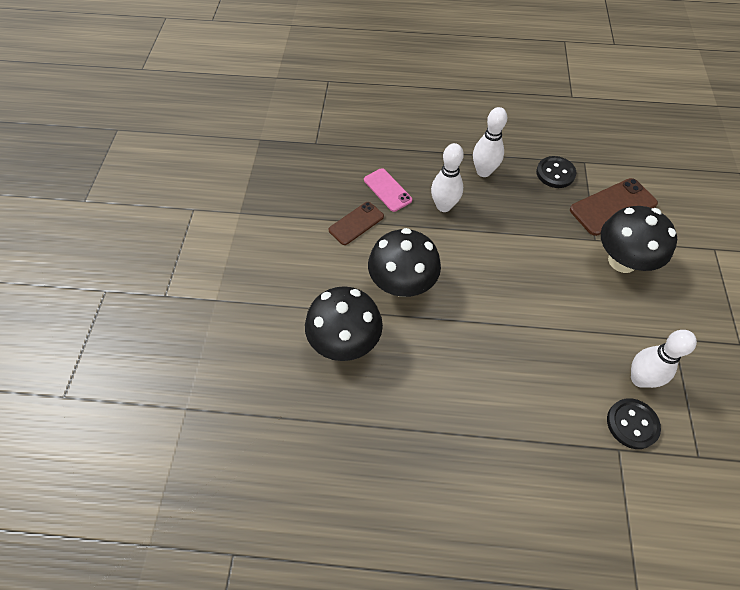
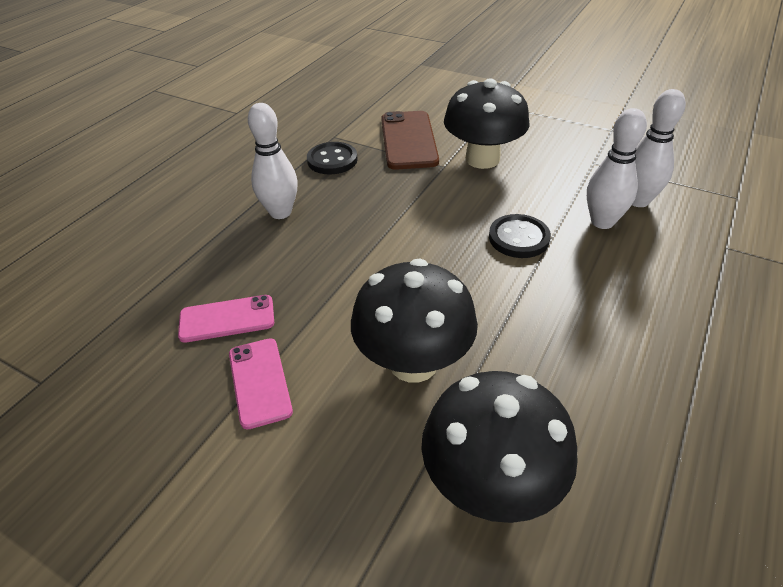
camera: 65 degrees left, 15 degrees down
(356, 223) = (259, 382): brown phone -> pink phone
(444, 206) = (306, 268): white bowling pin -> white bowling pin (602, 222)
(632, 424) = (694, 226): black button -> black button (518, 238)

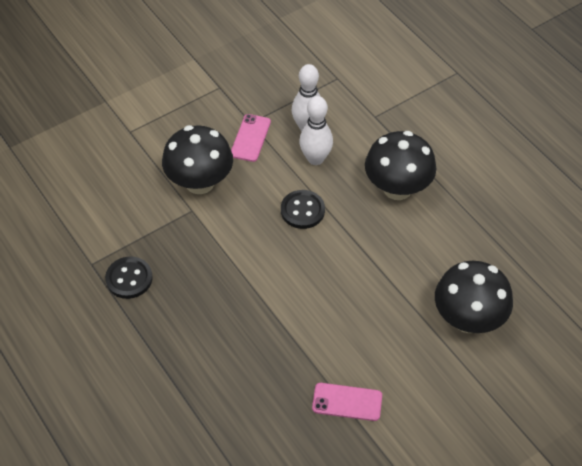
camera: 65 degrees left, 10 degrees up
(227, 319) = (280, 406): pink phone -> pink phone (250, 138)
(280, 212) = (179, 338): white bowling pin -> none
(408, 140) = (138, 215): brown phone -> none
(413, 362) = (375, 317): black mushroom -> black mushroom (397, 188)

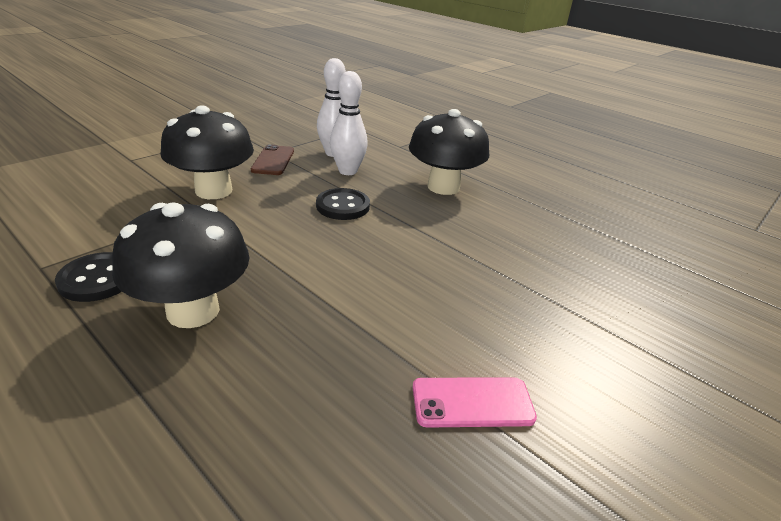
camera: 15 degrees left, 20 degrees down
(250, 138) = (273, 160): pink phone -> brown phone
(468, 319) = (586, 285): black mushroom -> black mushroom (193, 311)

